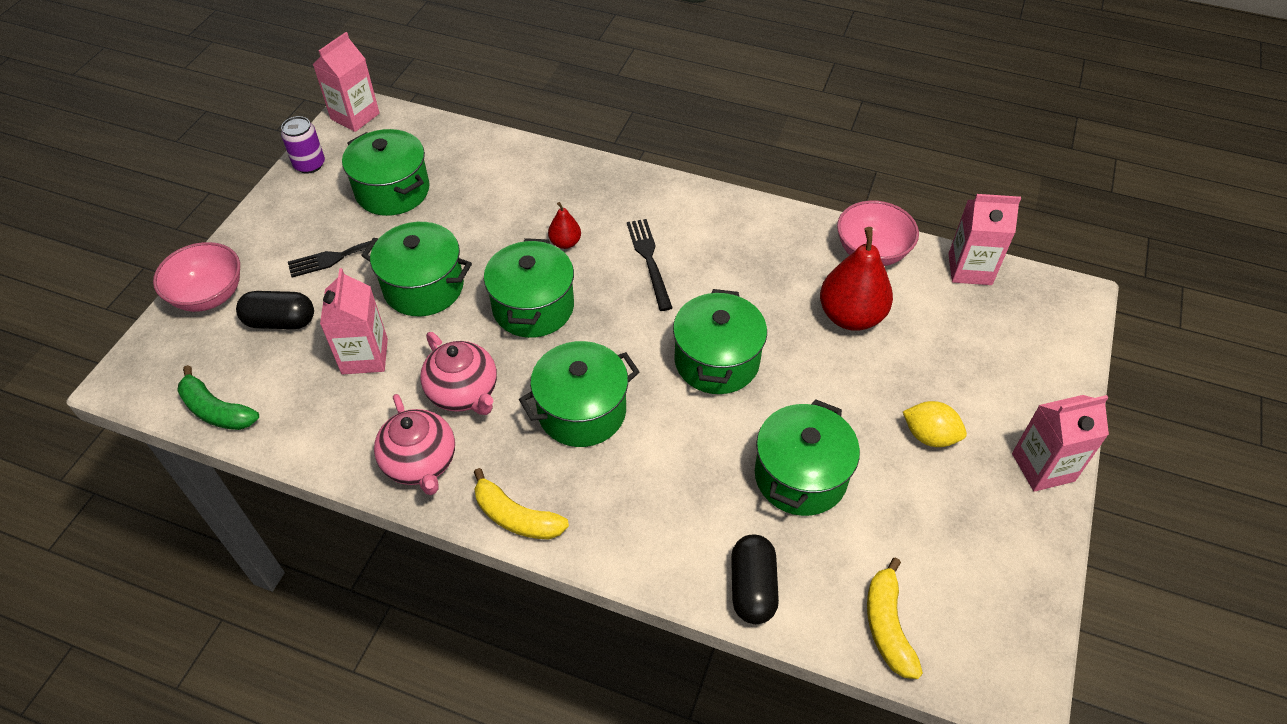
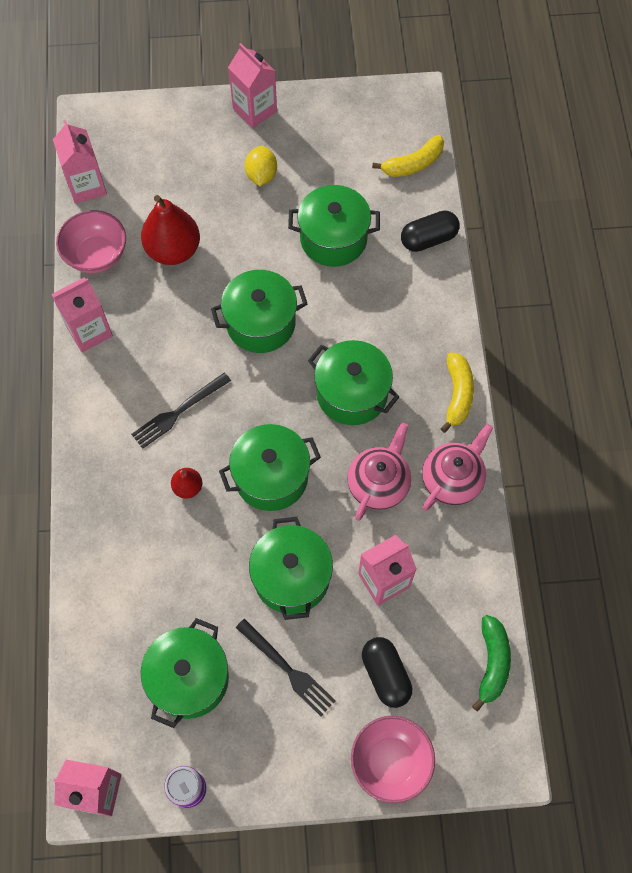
camera: 115 degrees left, 15 degrees up
(779, 222) = (89, 331): none -> pink carton

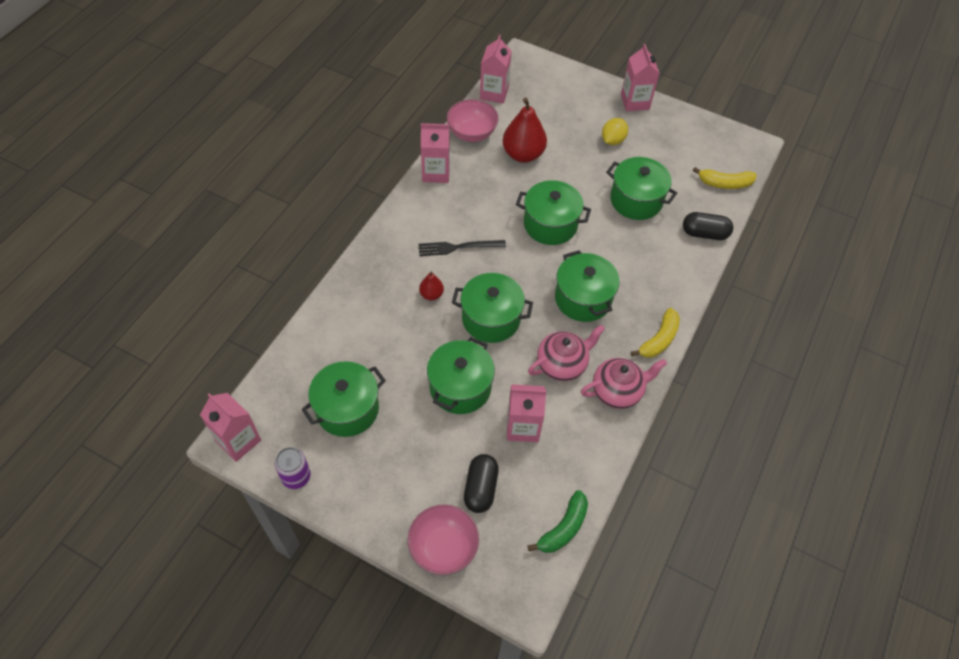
camera: 30 degrees right, 10 degrees down
(287, 669) = (415, 443): black fork -> none

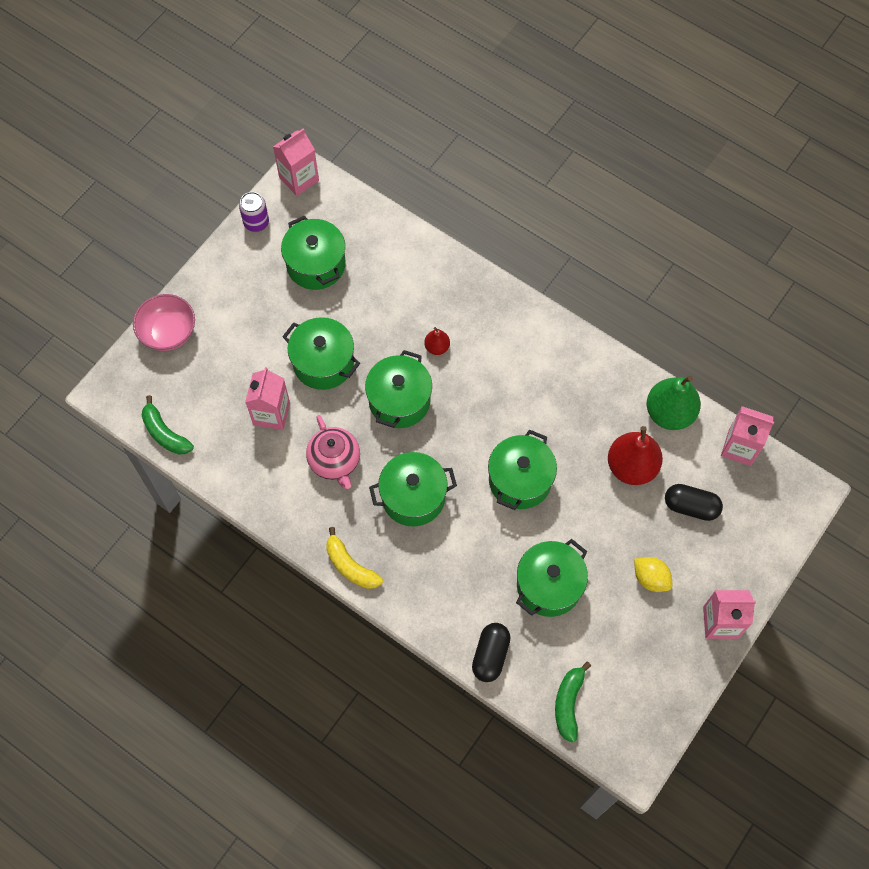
camera: 100 degrees right, 10 degrees up
(436, 172) = (607, 367): pink carton -> none
(458, 247) = (496, 379): black fork -> none
(472, 133) = (669, 413): pink bowl -> green pear
(480, 488) = (216, 369): black capsule -> black capsule (691, 506)
(617, 391) = (295, 510): pink teapot -> none
(724, 183) = (568, 703): yellow banana -> green banana

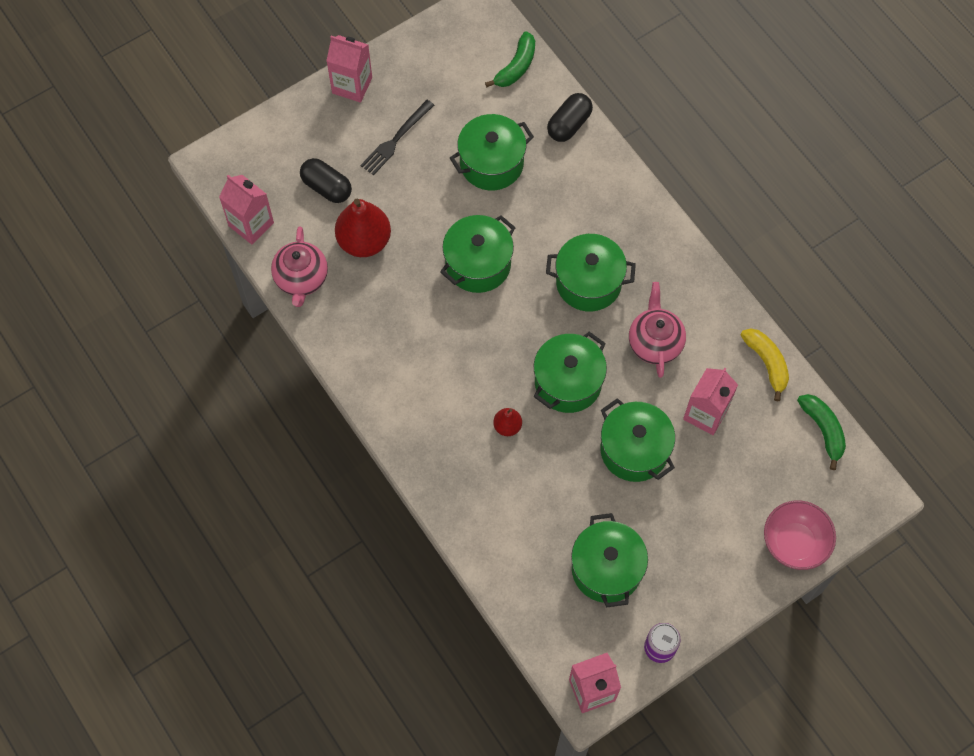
camera: 160 degrees left, 0 degrees up
(350, 566) = (671, 240): yellow banana -> yellow banana (767, 363)
(650, 578) = (396, 139): yellow lemon -> black fork
(669, 413) = (301, 279): green pear -> pink teapot

